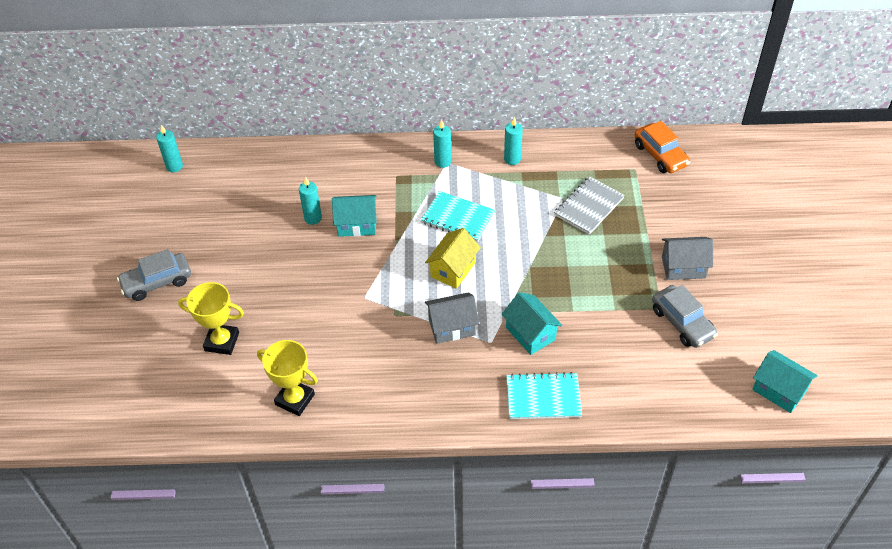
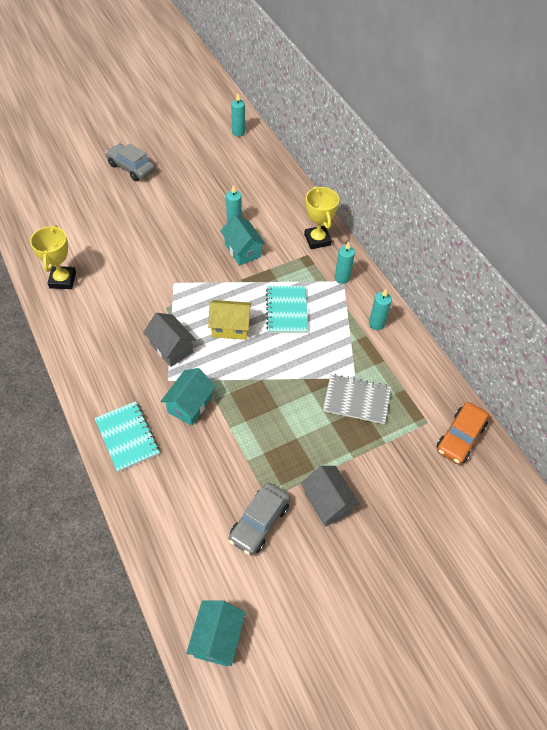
camera: 60 degrees right, 5 degrees up
(222, 341) = (96, 221): yellow trophy -> yellow trophy (317, 240)

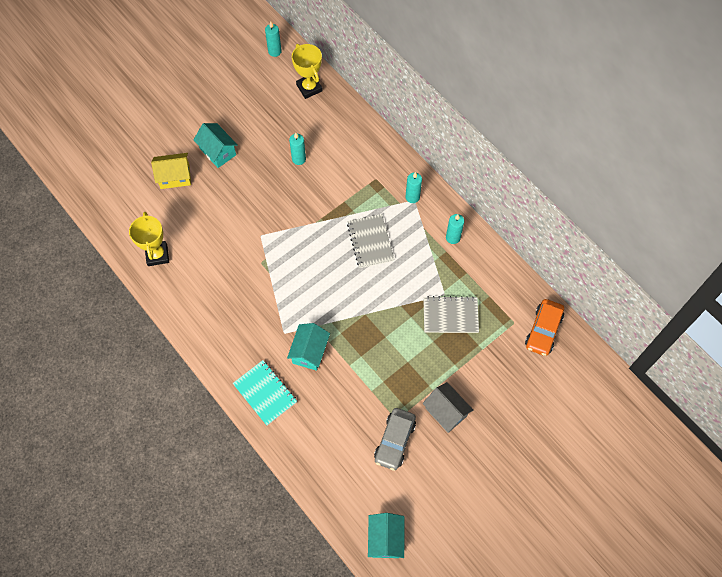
camera: 10 degrees left, 10 degrees up
(131, 168) = (181, 117): grey car -> none
(171, 348) = (278, 302): grey house -> none
(230, 327) = (324, 270): yellow house -> yellow house (175, 177)
(242, 250) = (314, 187): turquoise house -> turquoise house (218, 152)
(287, 310) = (370, 242): turquoise notebook -> grey notebook
(317, 240) = (381, 160): yellow trophy -> yellow trophy (309, 88)

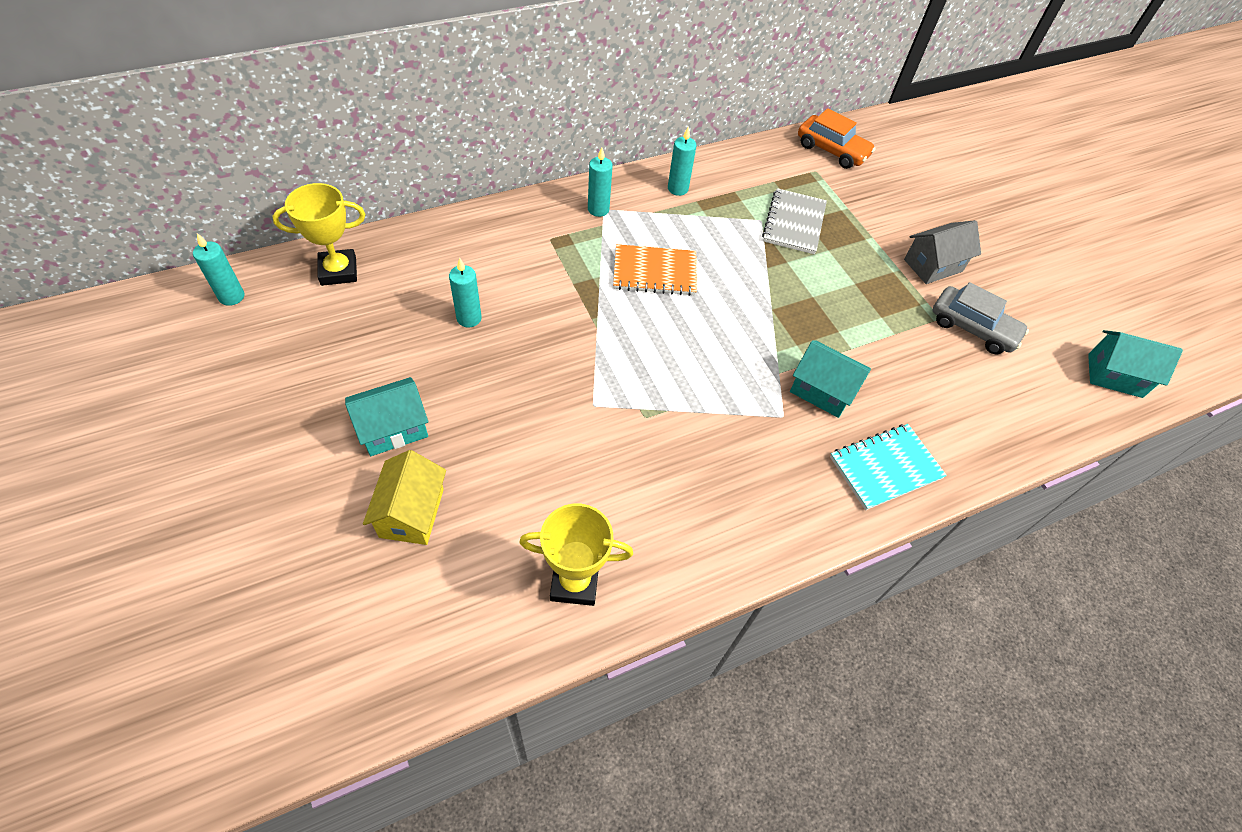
camera: 80 degrees left, 10 degrees down
(370, 242) = (654, 272): grey notebook -> orange notebook

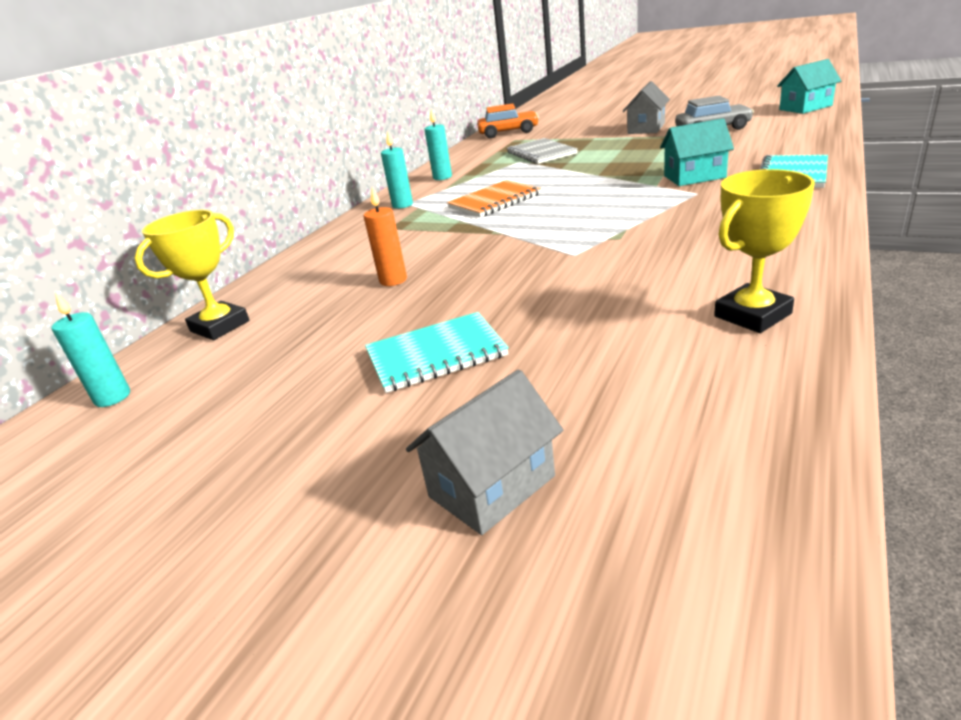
camera: 30 degrees left, 25 degrees down
(289, 561) = (491, 486): none -> grey house
(393, 429) = (436, 354): turquoise house -> turquoise notebook
(412, 513) = (549, 377): yellow house -> none
(469, 318) = (393, 280): turquoise candle -> orange candle

